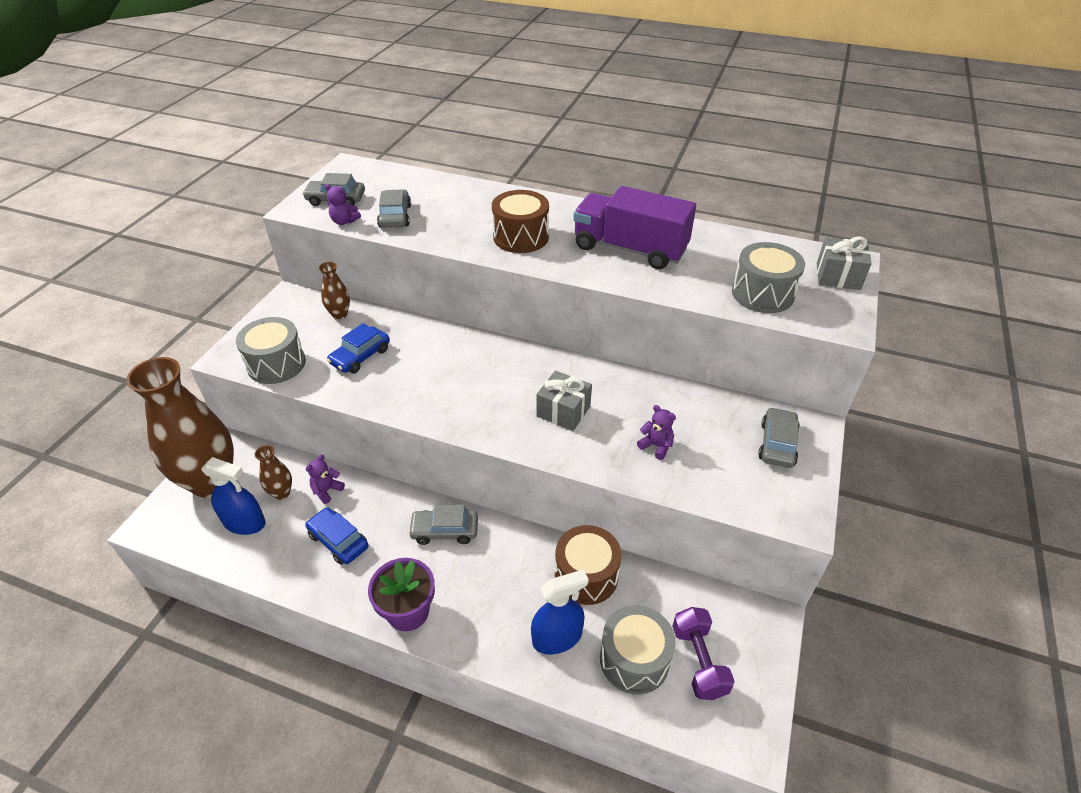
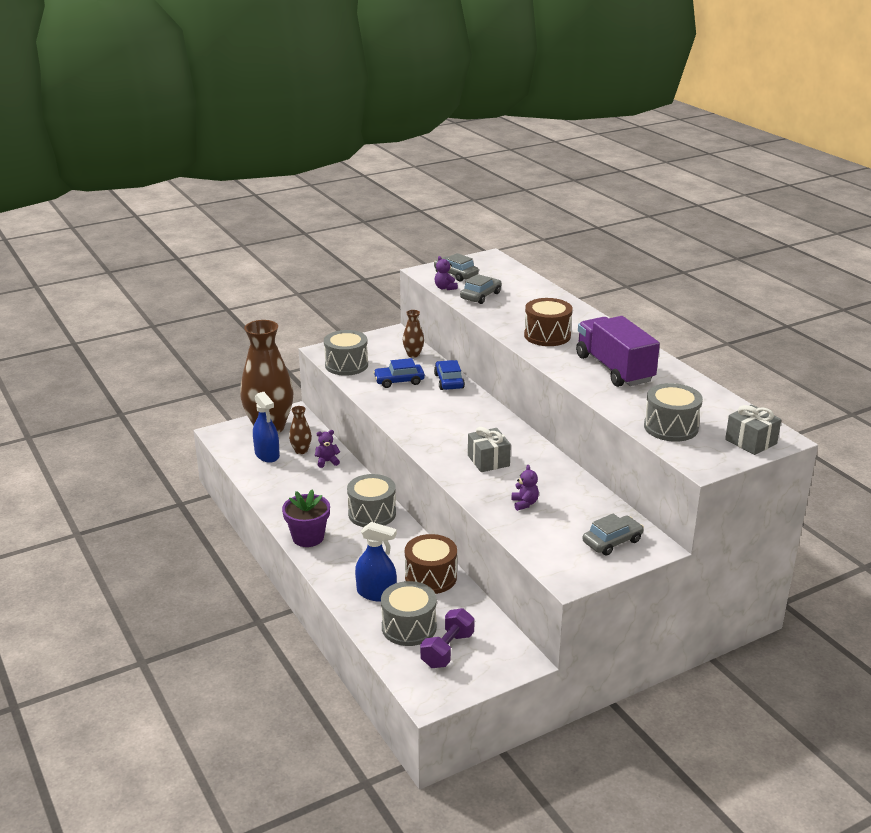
camera: 40 degrees right, 15 degrees down
(338, 541) = (307, 488): blue car -> blue car (449, 381)
(445, 531) = (372, 513): grey car -> grey drum

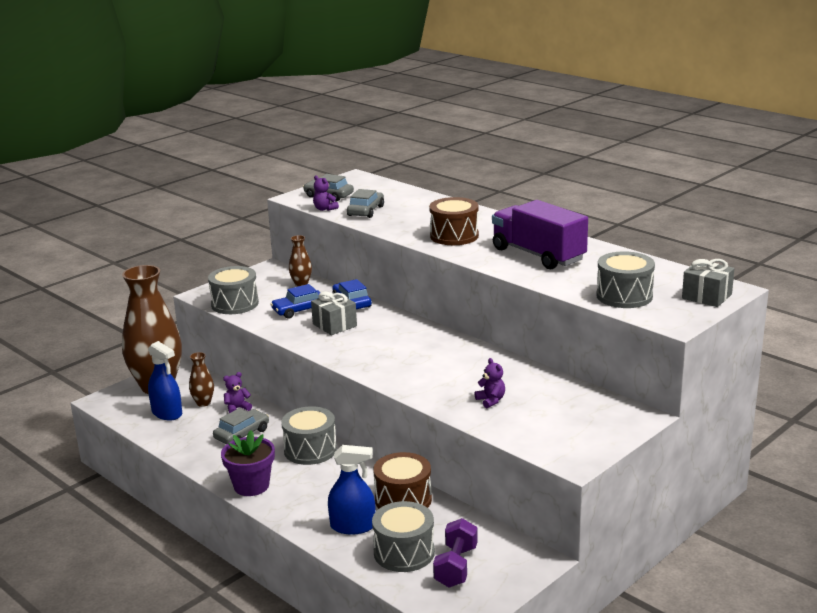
camera: 15 degrees left, 5 degrees down
(488, 461) = (432, 368): grey gift -> grey gift (334, 325)
(612, 541) = (597, 419): grey car -> grey car (242, 434)

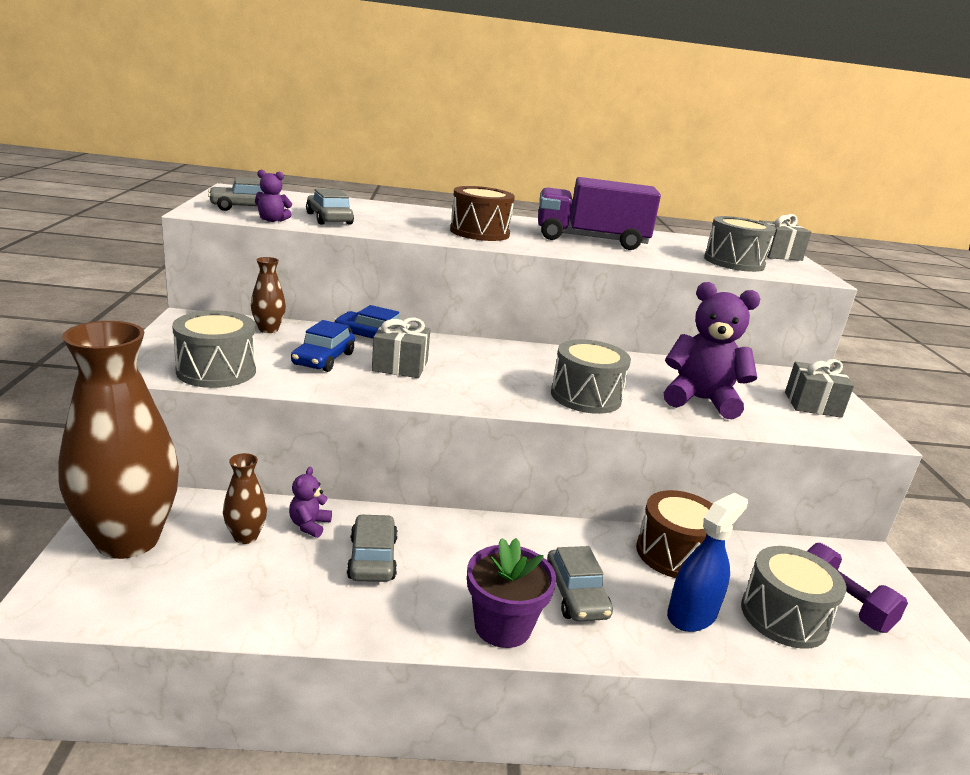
camera: 50 degrees left, 0 degrees up
(167, 413) = (208, 575): blue spray bottle -> none
(309, 491) = (576, 595): none -> grey car
(310, 450) = (488, 541): grey drum -> grey drum (586, 396)
(491, 400) = (700, 400): purple teddy bear -> purple teddy bear, size x2.19
(579, 431) = (812, 405): none -> grey gift

